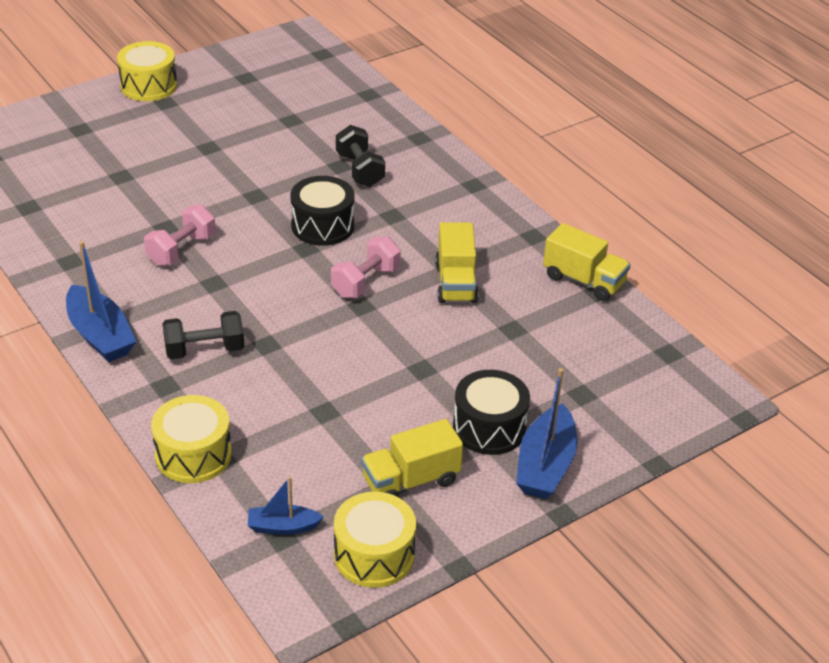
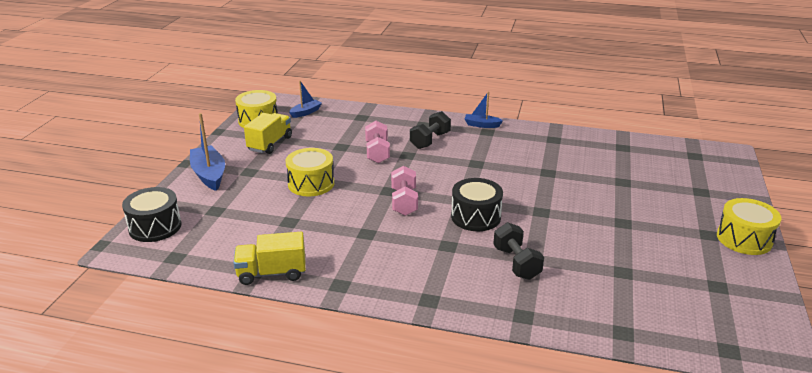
camera: 140 degrees right, 10 degrees down
(100, 335) = (482, 125): blue boat -> blue boat, size x0.58
(181, 250) = (519, 168): pink dumbbell -> pink dumbbell (377, 152)
(193, 455) = (373, 113): yellow drum -> yellow drum (311, 184)
(360, 170) = (516, 263): black dumbbell -> black dumbbell turned 45 degrees clockwise
(455, 282) = (353, 228): yellow truck -> none
(489, 427) = (253, 175): black drum -> black drum (155, 227)

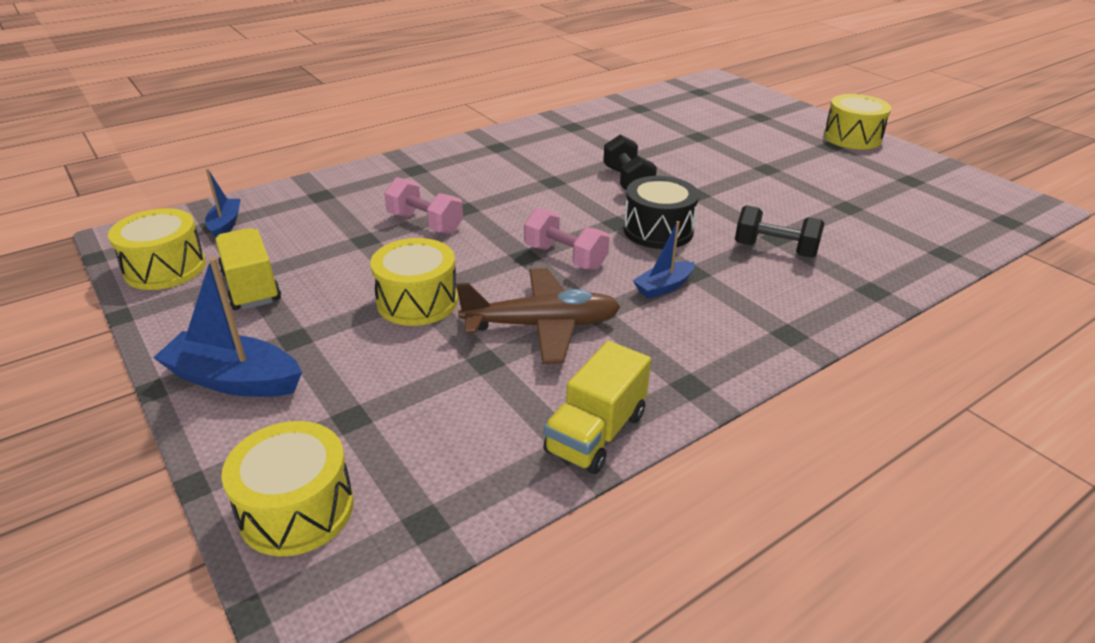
camera: 50 degrees left, 5 degrees up
(155, 227) = (297, 509): black drum -> yellow drum
(335, 223) = (542, 326): none -> brown plane
(430, 140) = (458, 182): black dumbbell -> black dumbbell (627, 181)
(482, 125) = (479, 143): blue boat -> blue boat (663, 287)

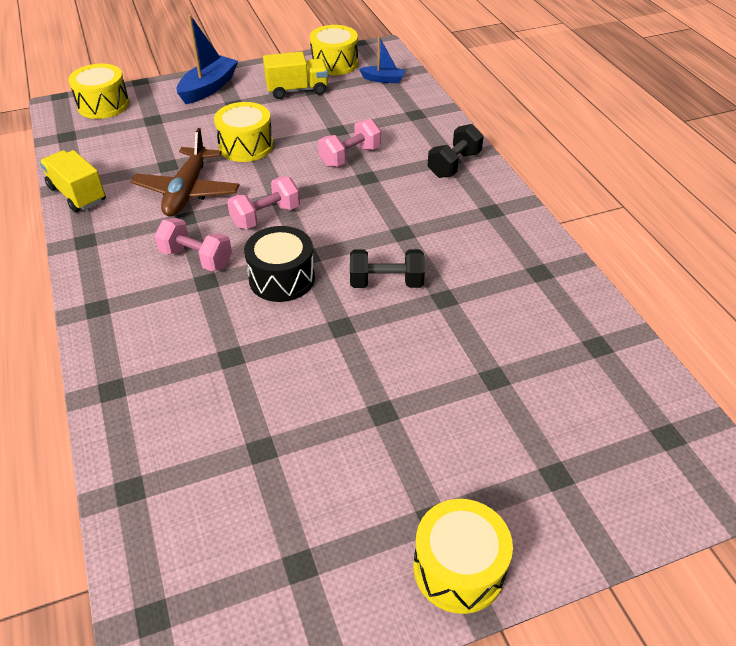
camera: 105 degrees right, 10 degrees up
(663, 287) = (196, 258): blue boat -> pink dumbbell
(775, 250) = (210, 346): black dumbbell -> black dumbbell (454, 164)

